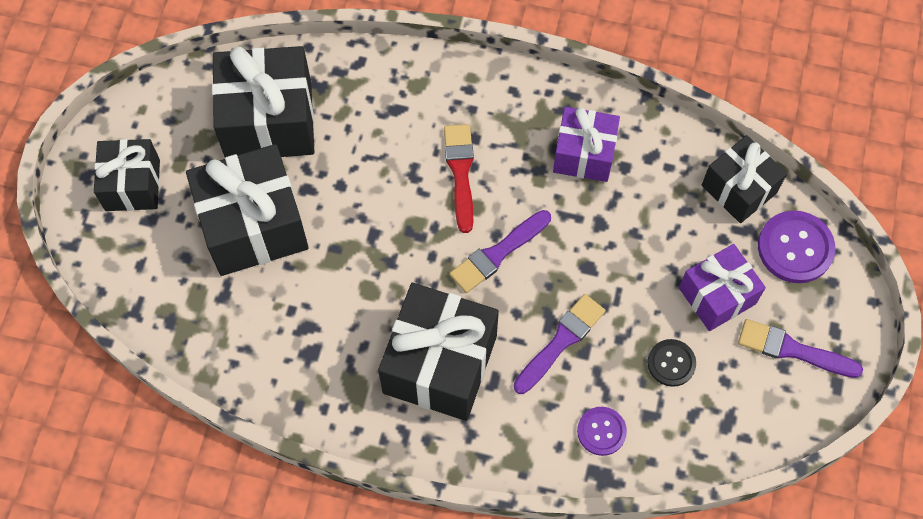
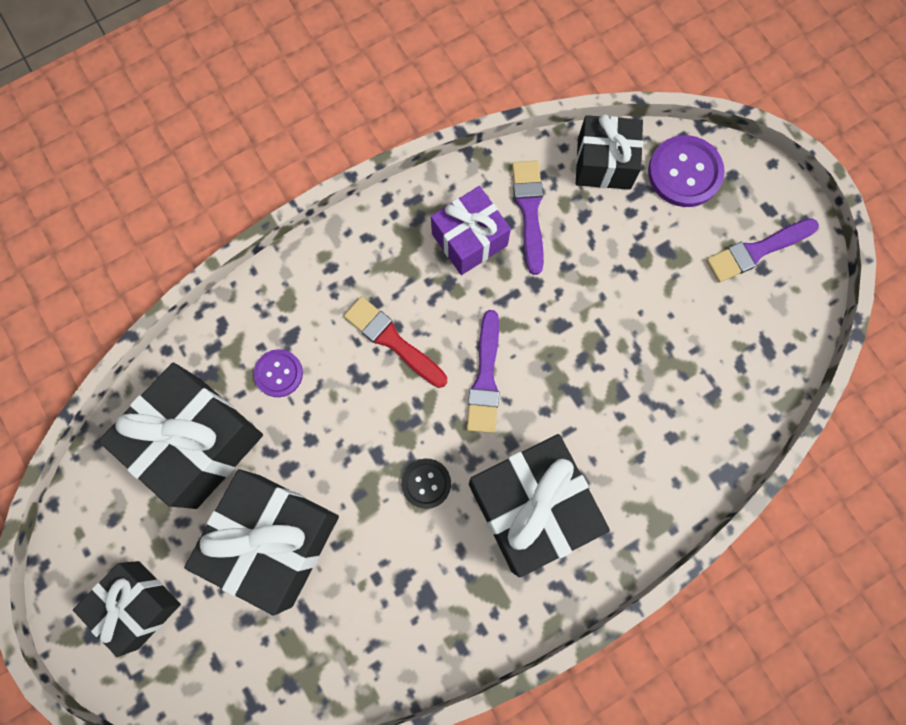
camera: 45 degrees left, 10 degrees up
(561, 341) = (598, 401): purple brush -> purple brush (529, 211)
(601, 431) = (693, 441): purple button -> purple button (278, 373)
(671, 363) = (688, 341): black button -> black button (426, 483)
(717, 296) = (669, 260): purple gift -> none

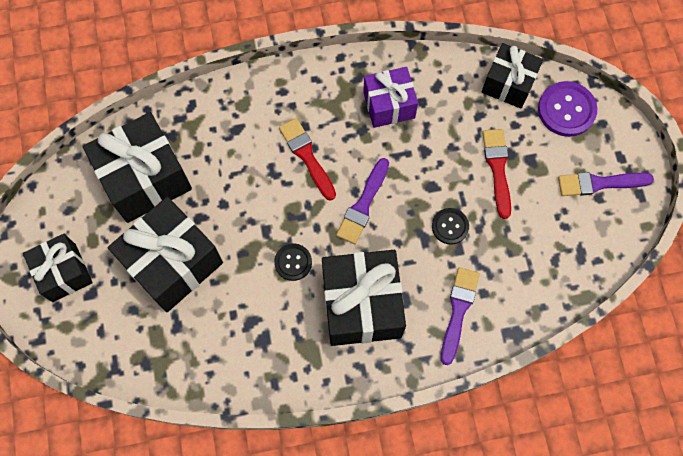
camera: 20 degrees right, 5 degrees down
(278, 373) = (218, 151): purple button -> none
(529, 211) = (440, 99): purple brush -> purple brush (458, 311)
(600, 368) = (450, 226): none -> black button
(630, 274) = (497, 168): none -> red brush

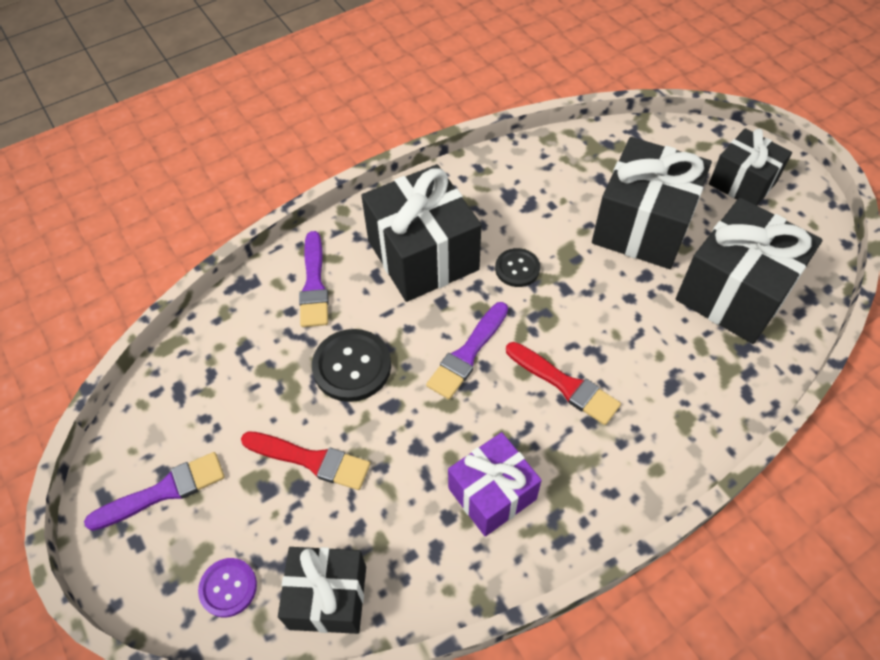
camera: 160 degrees right, 15 degrees down
(363, 205) = (467, 354): purple brush -> purple brush turned 150 degrees counterclockwise
(450, 226) = (352, 366): black button -> black button, size x1.63
(497, 168) = (311, 460): red brush -> red brush turned 45 degrees counterclockwise
(566, 110) = (228, 588): purple button -> purple button, size x0.62

